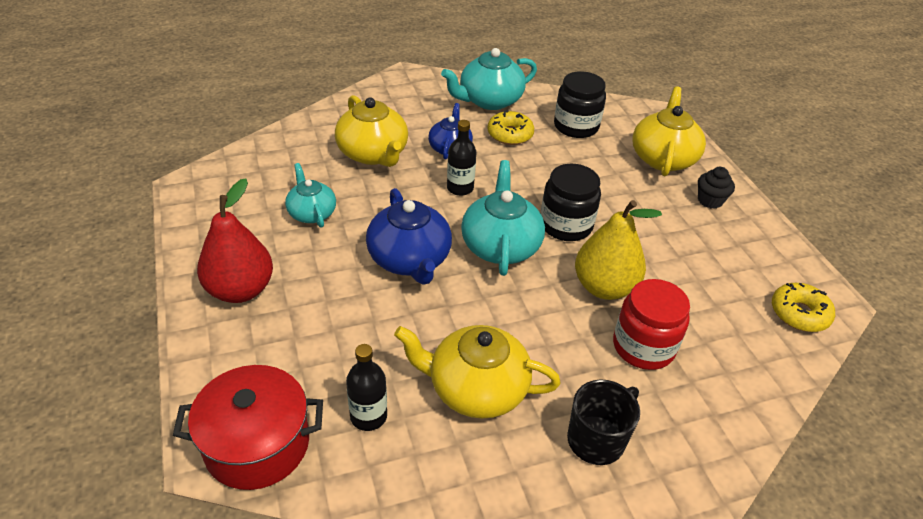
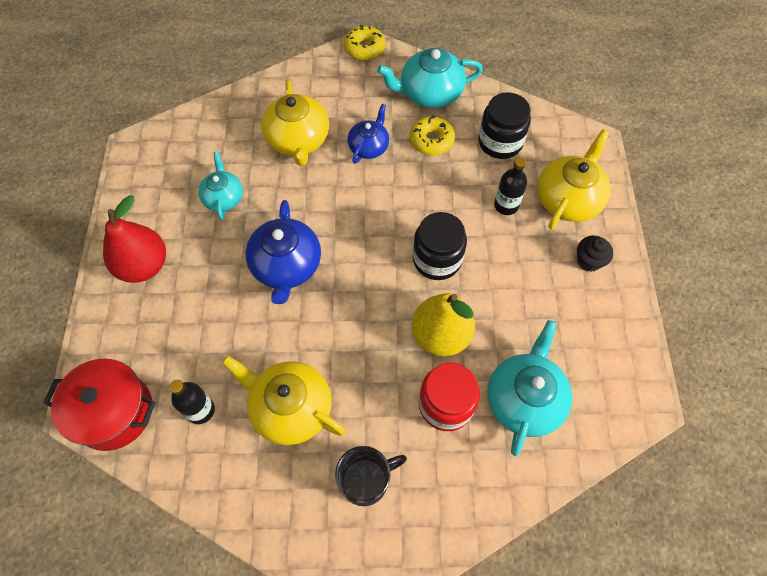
camera: 20 degrees right, 20 degrees up
(460, 188) = (359, 196): black bottle -> black bottle (506, 205)
(500, 245) = (369, 269): turquoise teapot -> turquoise teapot (524, 399)
(799, 313) = (606, 408): yellow donut -> yellow donut (364, 48)

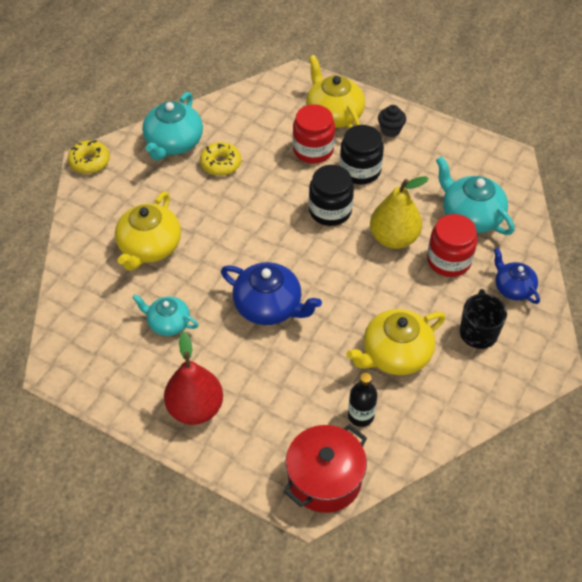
camera: 60 degrees left, 10 degrees down
(298, 140) = (149, 247): yellow teapot -> yellow teapot turned 90 degrees clockwise
(369, 147) = (195, 204): blue teapot -> blue teapot (513, 288)
(500, 142) = (255, 125): black jar -> black jar (360, 170)
(506, 205) = (313, 150): black bottle -> red jar

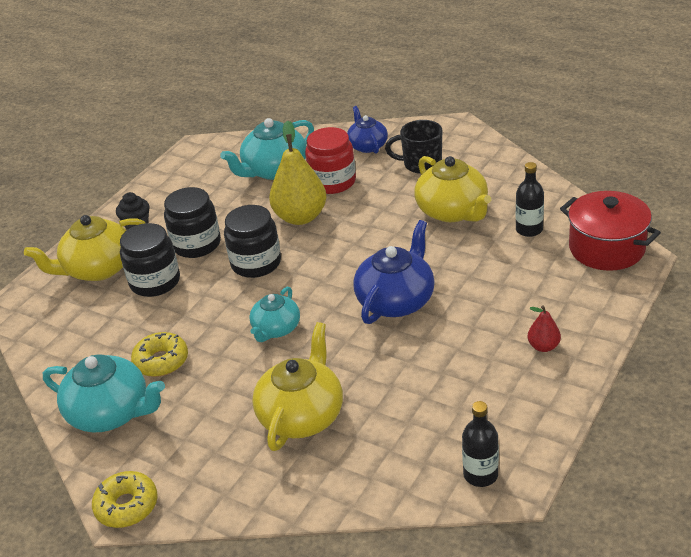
camera: 85 degrees left, 15 degrees down
(69, 352) = (480, 475): none -> black bottle
(149, 247) = (302, 415): yellow teapot -> yellow teapot turned 90 degrees counterclockwise
(168, 323) = (425, 383): turquoise teapot -> turquoise teapot (276, 329)
(195, 408) = (543, 346): red pear -> red pear, size x0.48
(313, 150) = (155, 282): red jar -> black jar
(513, 288) = (367, 146): blue teapot -> blue teapot turned 105 degrees clockwise

